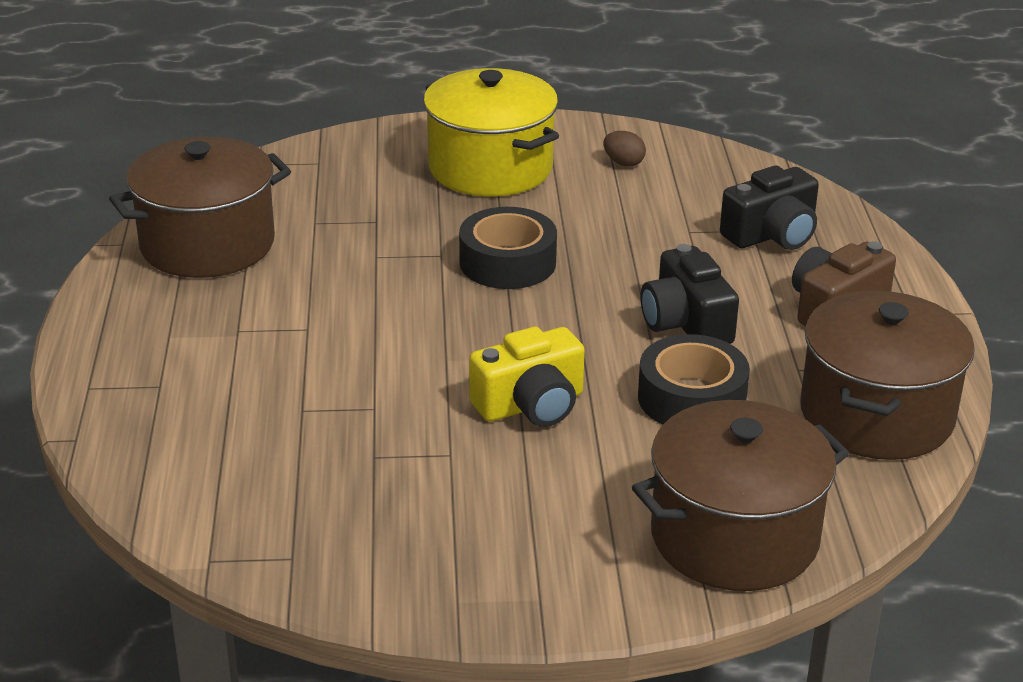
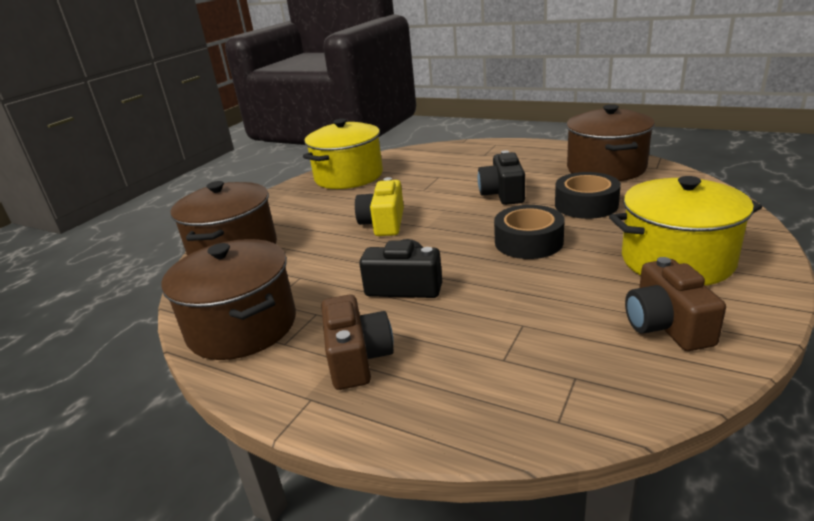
camera: 125 degrees right, 5 degrees down
(345, 539) = (348, 176): none -> yellow pot
(623, 163) = (666, 325): brown egg -> brown camera
(691, 398) = (335, 267): black tape -> black tape (586, 205)
(772, 235) = (487, 368): black camera -> black camera (503, 194)

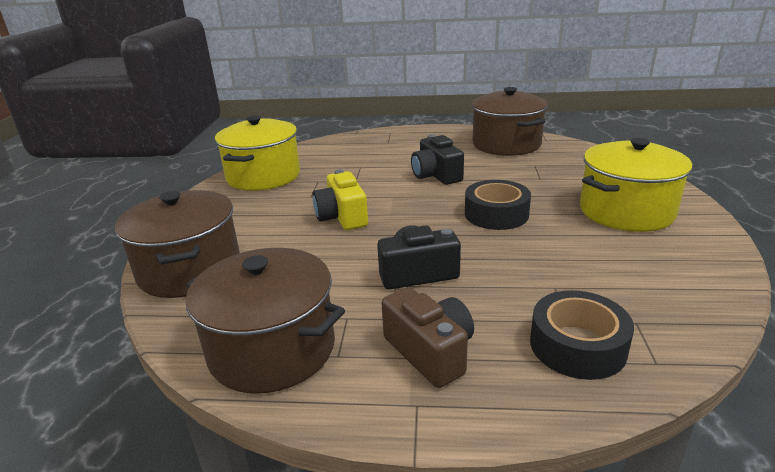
camera: 25 degrees left, 0 degrees up
(586, 205) = (517, 176): black tape -> black tape (577, 346)
(666, 325) = (664, 264): brown camera -> none

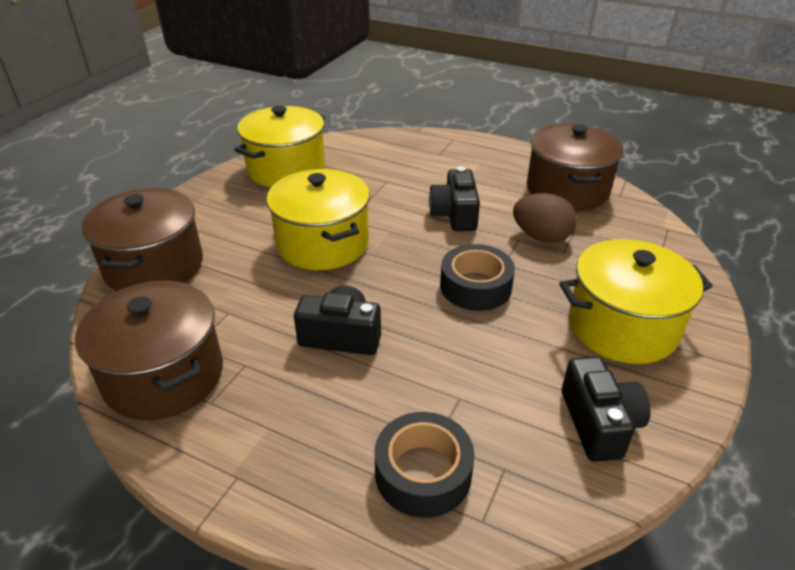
camera: 20 degrees right, 10 degrees up
(342, 217) = (322, 244): yellow camera -> yellow pot
(430, 352) = (287, 428): brown camera -> none
(515, 174) = (541, 237): none -> brown egg
(672, 272) = (599, 423): none -> black camera

